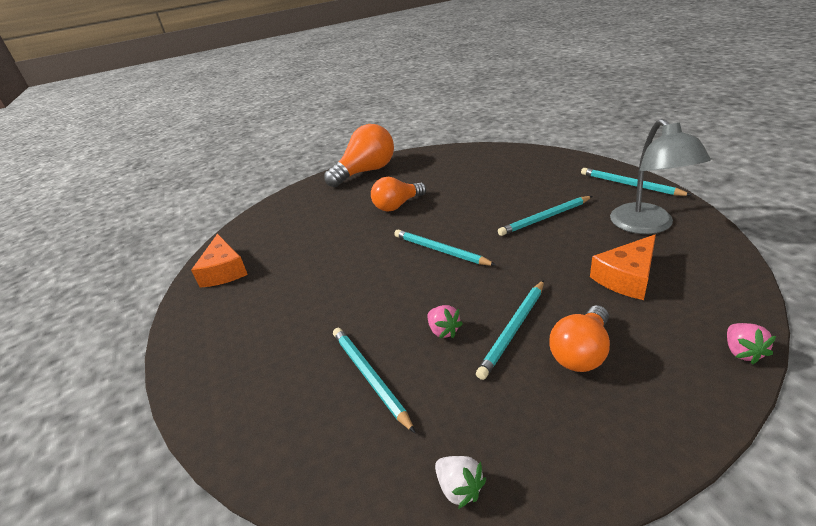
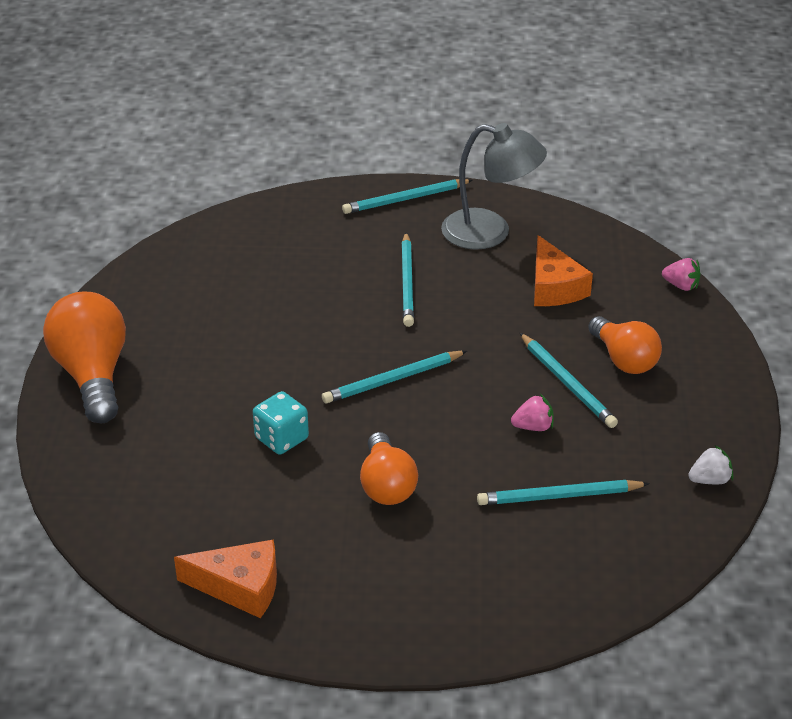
camera: 70 degrees left, 5 degrees up
(355, 235) = (281, 438): none -> turquoise dice
(397, 205) = (244, 378): orange light bulb -> orange light bulb (386, 485)

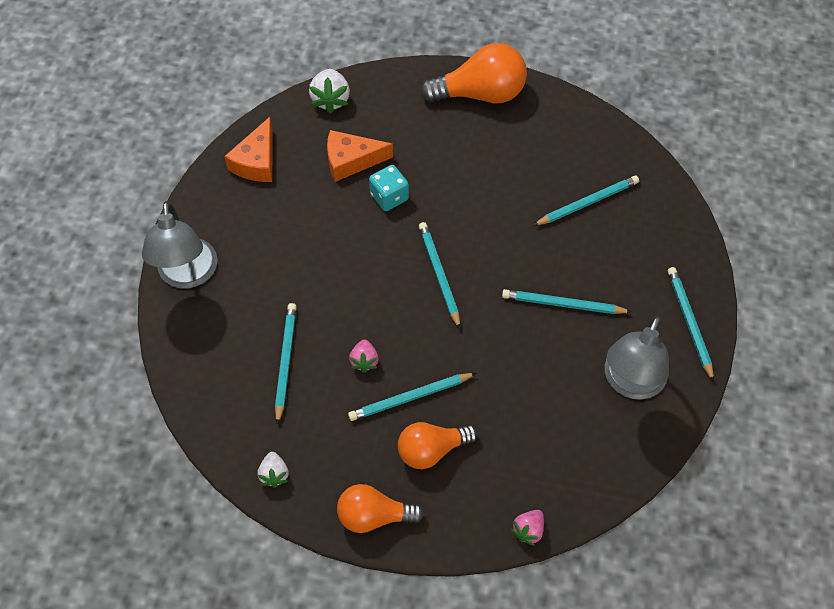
camera: 100 degrees right, 20 degrees up
(111, 524) = (330, 100): none -> white strawberry
(261, 274) = (587, 202): none -> turquoise pencil
(386, 485) = (325, 254): orange light bulb -> orange light bulb (374, 516)
(459, 624) = (187, 275): none -> grey lamp
(554, 287) = (541, 418): orange cheese -> orange cheese (351, 161)

